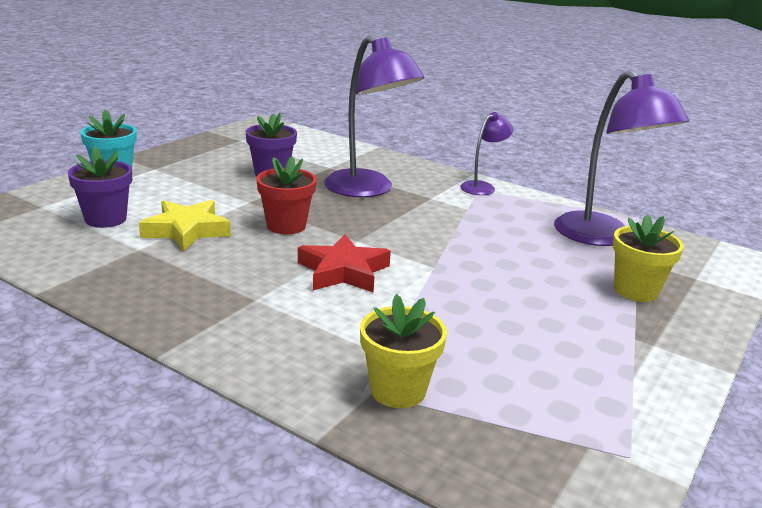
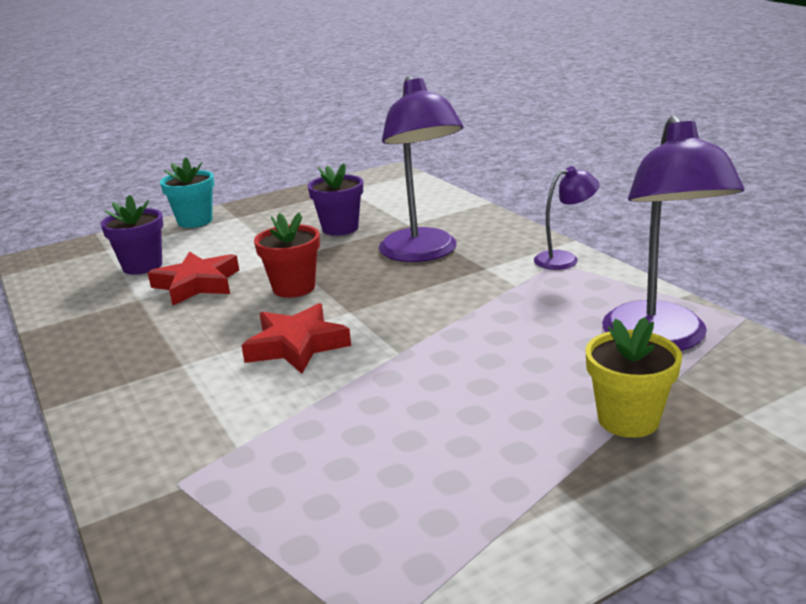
camera: 30 degrees right, 0 degrees up
(186, 230) = (197, 284): yellow star -> red star
(398, 390) = (207, 491): yellow flower pot -> none

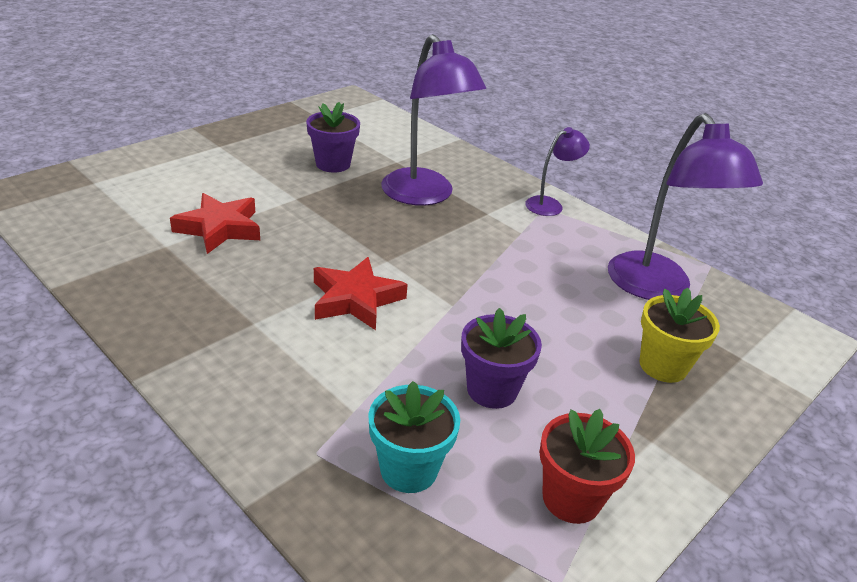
camera: 20 degrees left, 10 degrees up
(142, 266) = (148, 205): purple flower pot -> purple flower pot (492, 390)
(195, 221) = (176, 149): turquoise flower pot -> turquoise flower pot (409, 469)
(294, 288) = (321, 233): red flower pot -> red flower pot (571, 498)

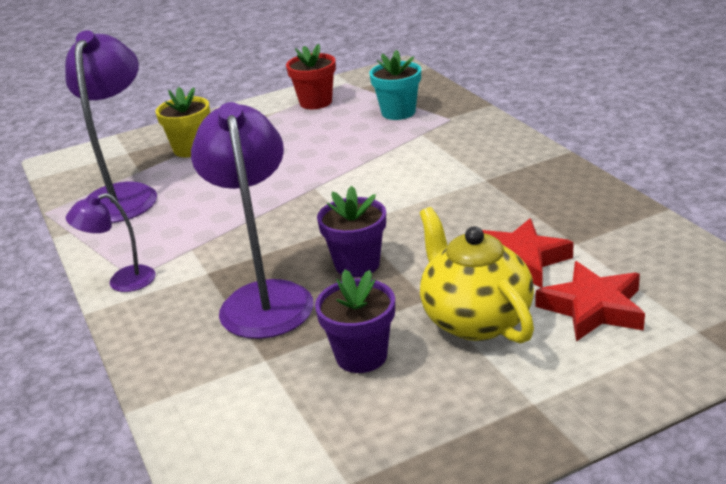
camera: 155 degrees left, 5 degrees down
(257, 185) = (475, 319): none -> yellow teapot
(356, 299) = (395, 193): red star -> red star (593, 308)
(492, 390) = (324, 140): purple flower pot -> purple flower pot (357, 264)

